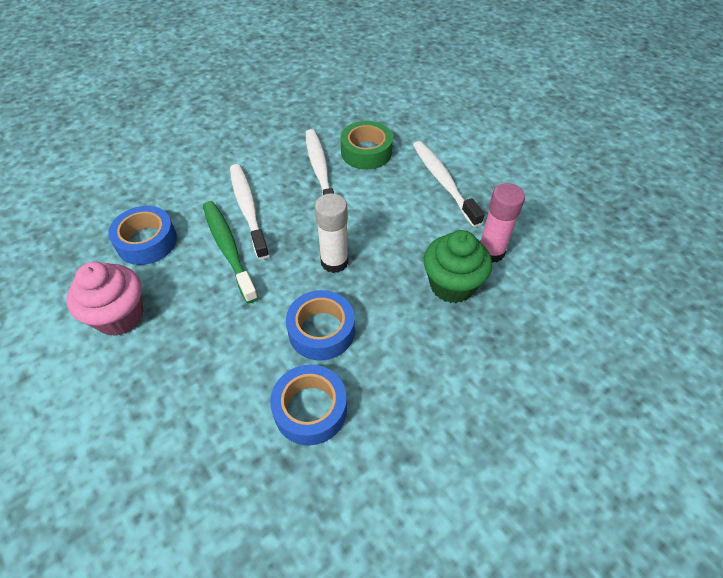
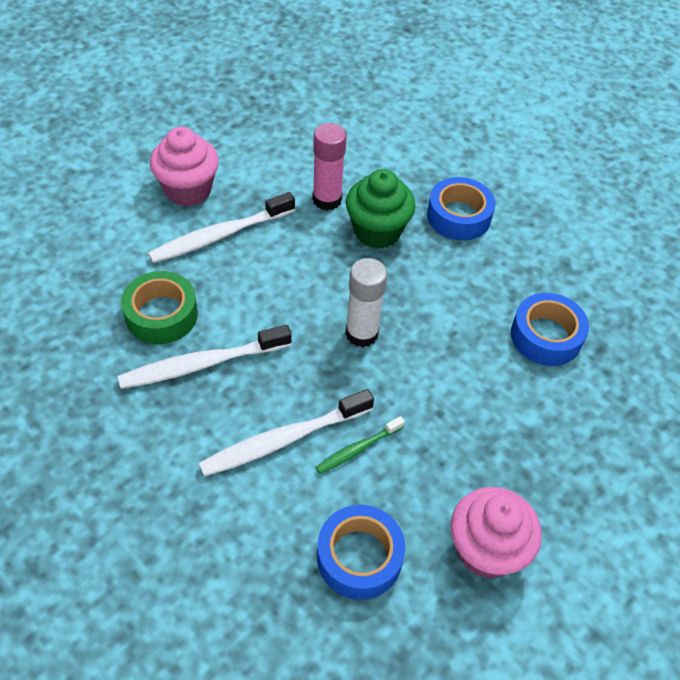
camera: 100 degrees left, 0 degrees up
(228, 249) = (358, 449): green toothbrush -> green toothbrush, size x0.55
(321, 331) = (457, 336): blue tape -> blue tape (458, 216)
(493, 165) = (188, 190): none -> pink cupcake

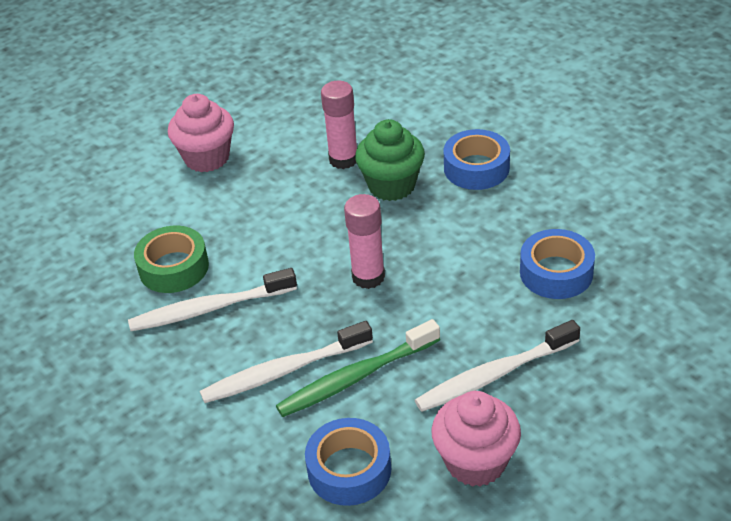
camera: 10 degrees right, 10 degrees down
(220, 236) = (235, 196): white toothbrush -> white toothbrush (494, 375)
(358, 449) = (356, 377): green toothbrush -> green toothbrush, size x1.82
(361, 333) = (368, 277): white glue stick -> pink glue stick

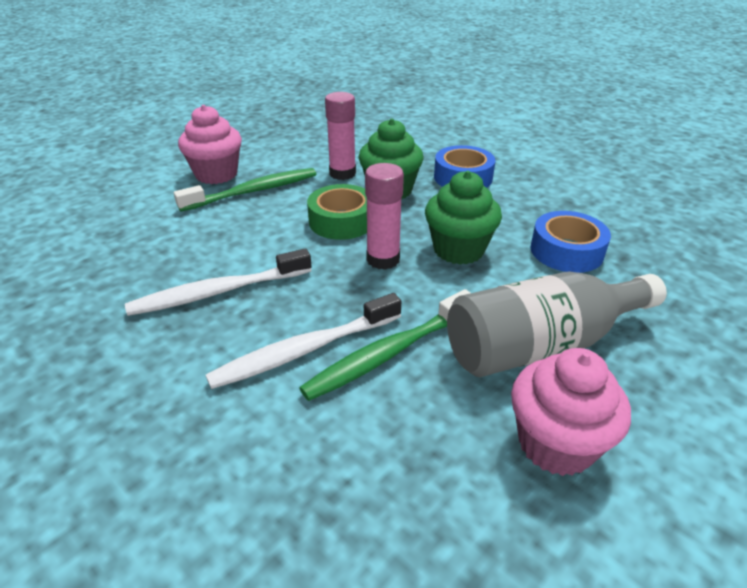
camera: 10 degrees left, 5 degrees down
(174, 267) = (180, 257): green tape -> green tape (342, 221)
(246, 184) = (253, 191): none -> green toothbrush
(349, 469) = (401, 462): blue tape -> none
(446, 267) = (458, 250): none -> green cupcake
(494, 375) = (541, 345): white toothbrush -> grey bottle

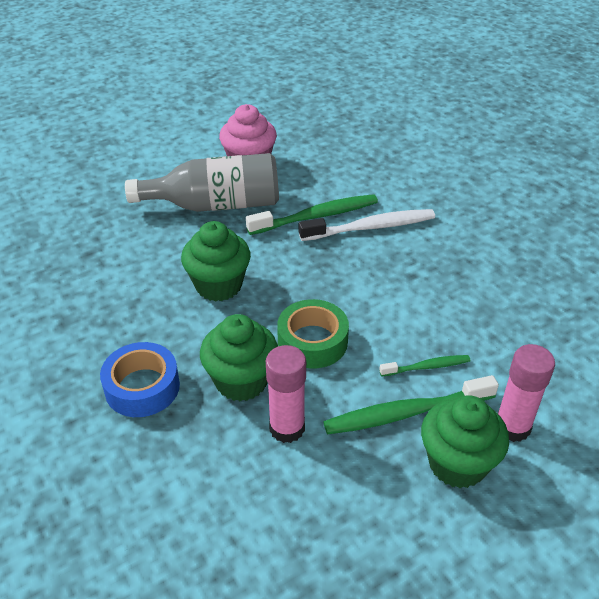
camera: 165 degrees left, 5 degrees up
(216, 174) = (457, 463): pink cupcake -> green cupcake
(218, 292) = (434, 281): white toothbrush -> none
(234, 219) = (427, 367): none -> green toothbrush
(383, 259) = (290, 287): pink glue stick -> pink glue stick (512, 427)
(566, 251) = (128, 267): blue tape -> none

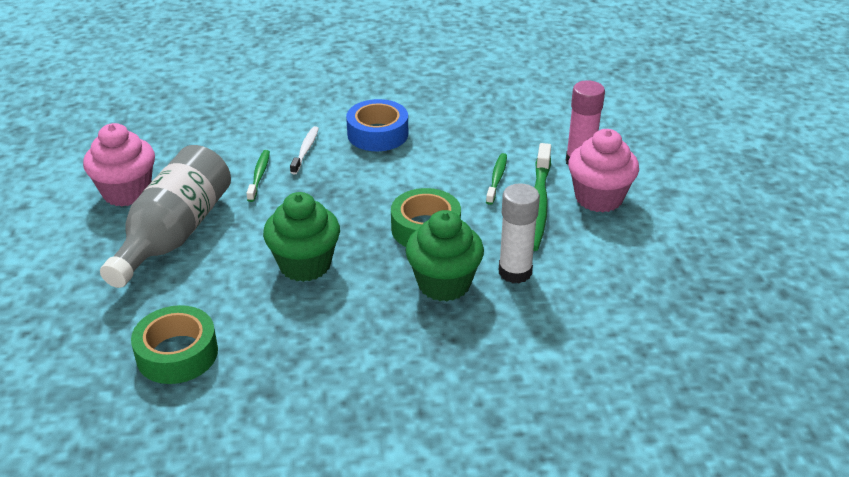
camera: 65 degrees left, 5 degrees down
(87, 260) = (177, 354): none -> green tape
(142, 387) = (408, 350): blue tape -> blue tape (377, 134)
(287, 428) = (515, 272): pink glue stick -> white glue stick
(316, 216) = (259, 175): green toothbrush -> green toothbrush, size x0.55
(370, 227) = (305, 150): white toothbrush -> white toothbrush, size x0.55
(457, 463) = (599, 198): green cupcake -> pink cupcake

